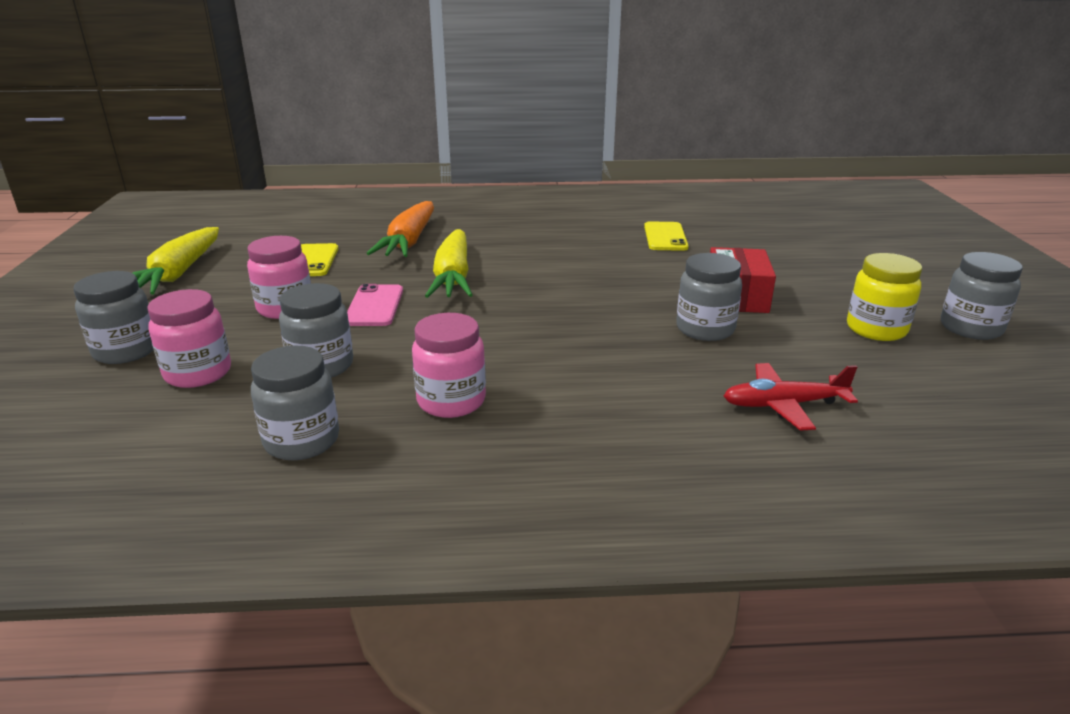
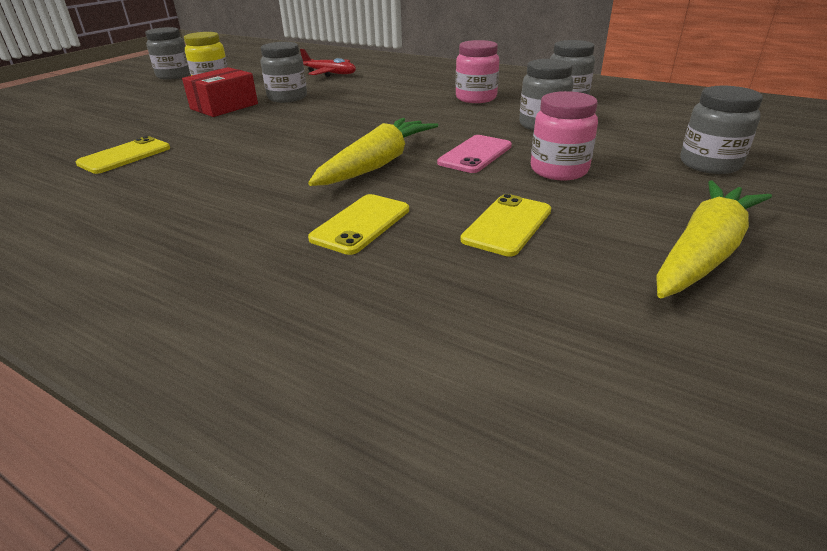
camera: 145 degrees left, 5 degrees up
(198, 373) = (635, 137): pink jar -> none
(409, 242) = (361, 224): orange carrot -> yellow phone

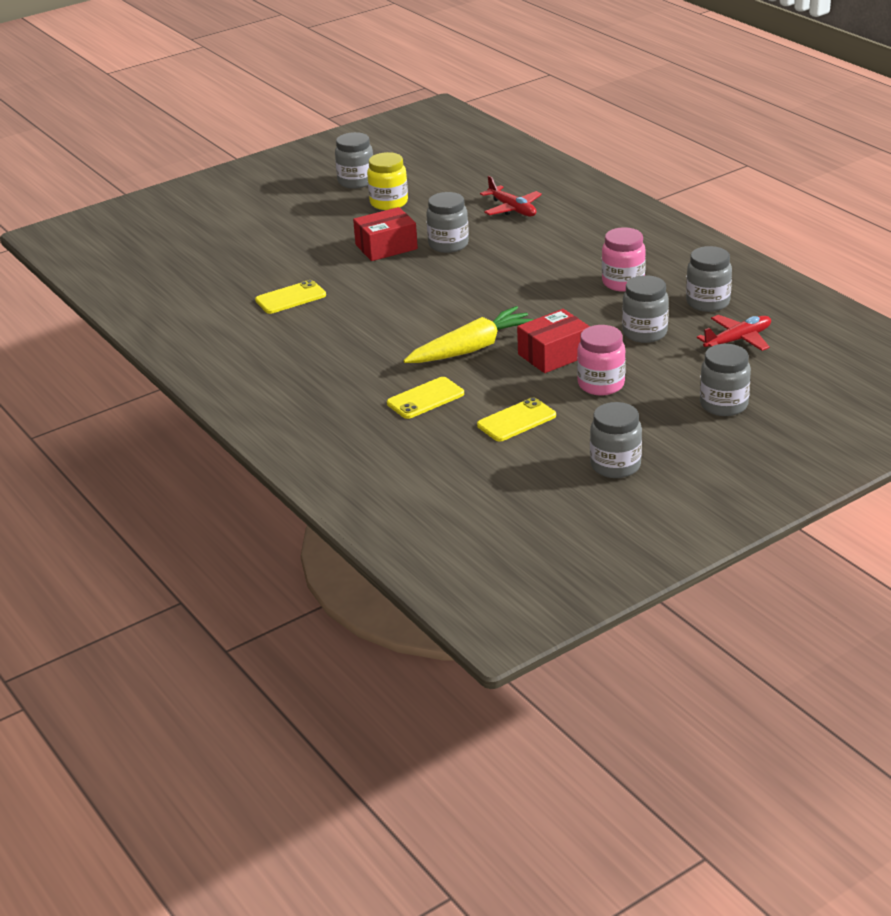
camera: 25 degrees right, 0 degrees up
(475, 154) = (554, 355): pink phone -> red box
(632, 116) = (738, 340): none -> red plane
(703, 252) = (615, 466): yellow carrot -> grey jar

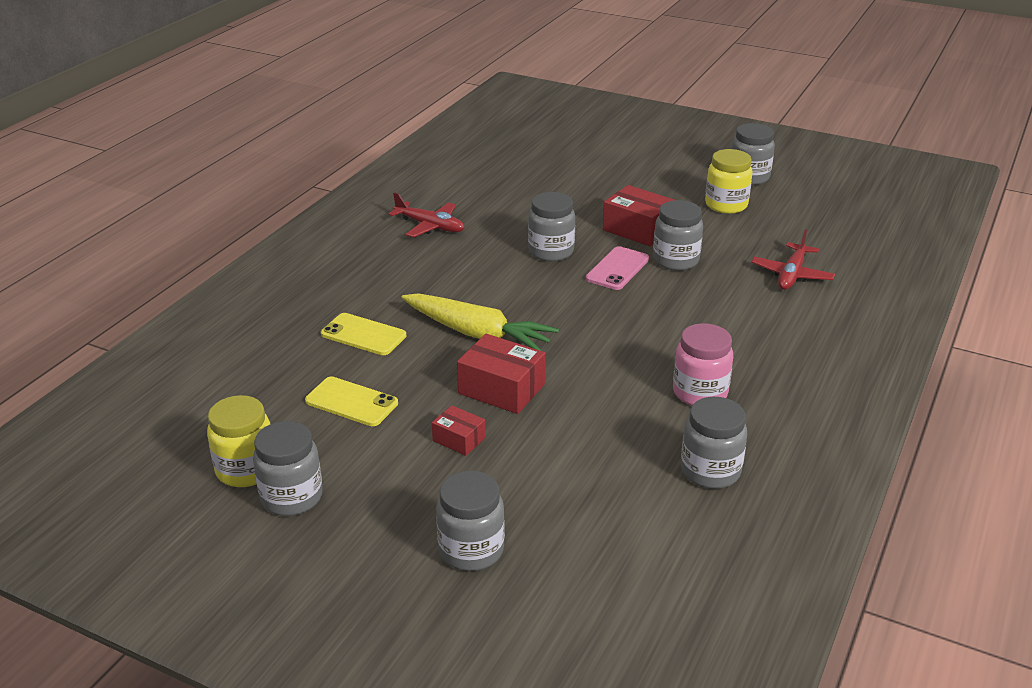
camera: 60 degrees right, 0 degrees up
(290, 298) = (499, 212): yellow phone -> none
(436, 270) = (617, 269): none -> pink phone
(566, 481) = (246, 470): none -> yellow jar
(601, 385) = (459, 439): pink jar -> red box
(644, 333) = (596, 440): grey jar -> grey jar (551, 251)
(738, 340) = (638, 521): red plane -> red plane (430, 226)

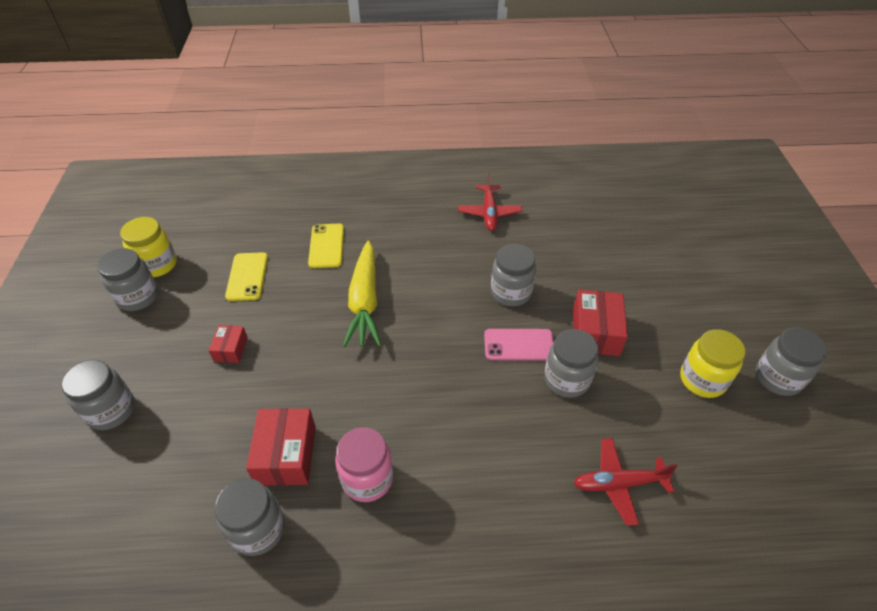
camera: 60 degrees right, 15 degrees up
(501, 389) = (302, 345): red box -> red box (286, 455)

